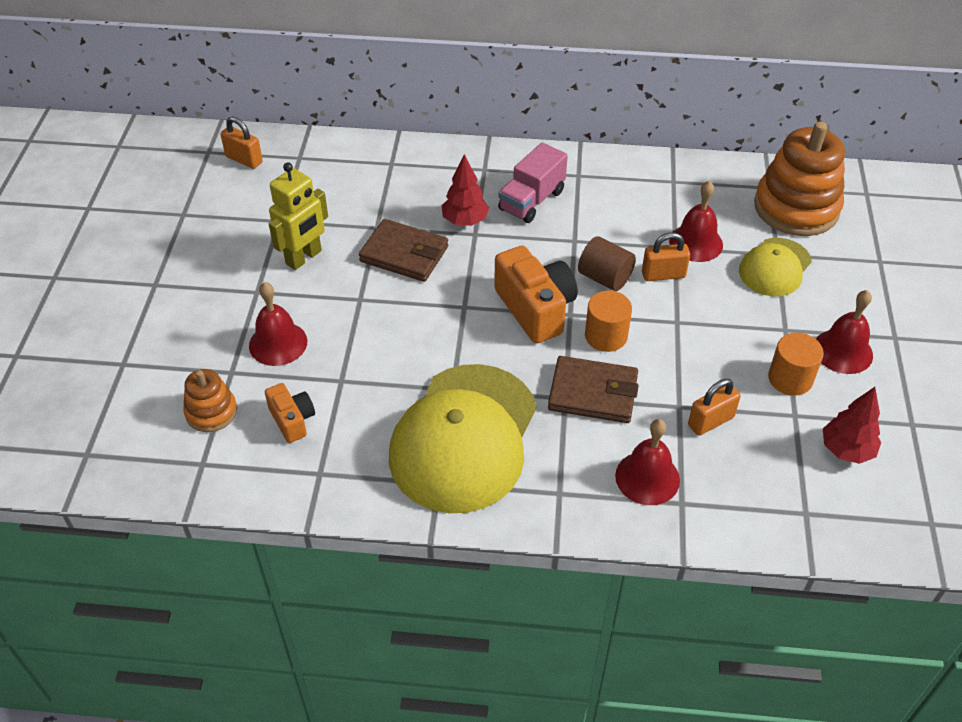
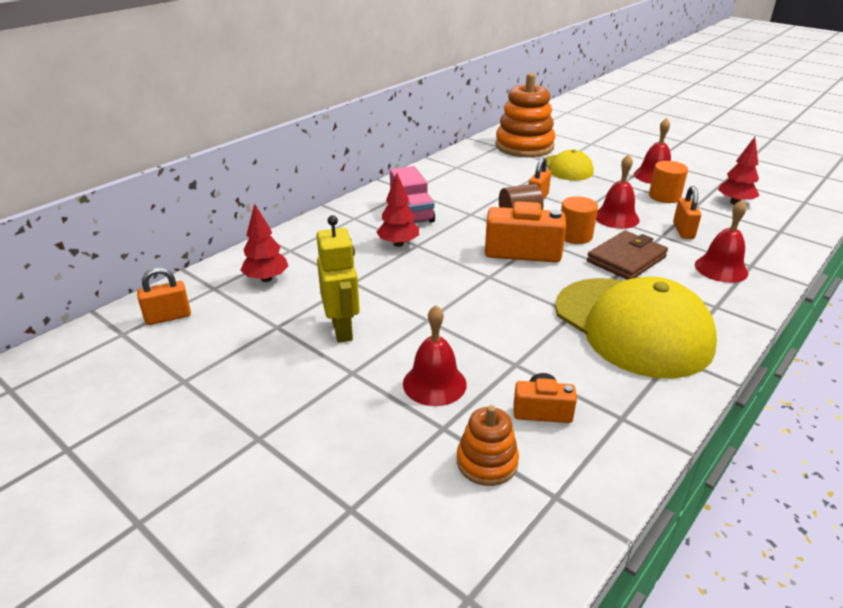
camera: 55 degrees left, 15 degrees down
(336, 176) = (266, 279): none -> red tree
(404, 254) = (401, 281): brown wallet -> none
(696, 243) = (520, 180): red bell -> red bell (616, 217)

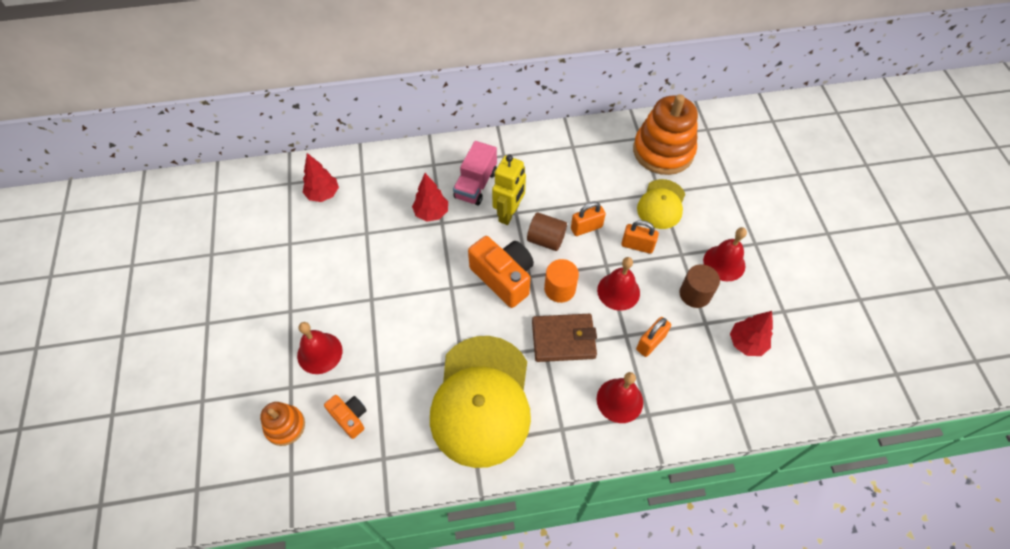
camera: 40 degrees right, 25 degrees up
(168, 317) = (246, 194): orange padlock -> orange padlock (637, 246)
(342, 330) = (318, 272): yellow robot -> yellow robot (509, 213)
(664, 196) = (695, 294): orange cylinder -> brown cylinder

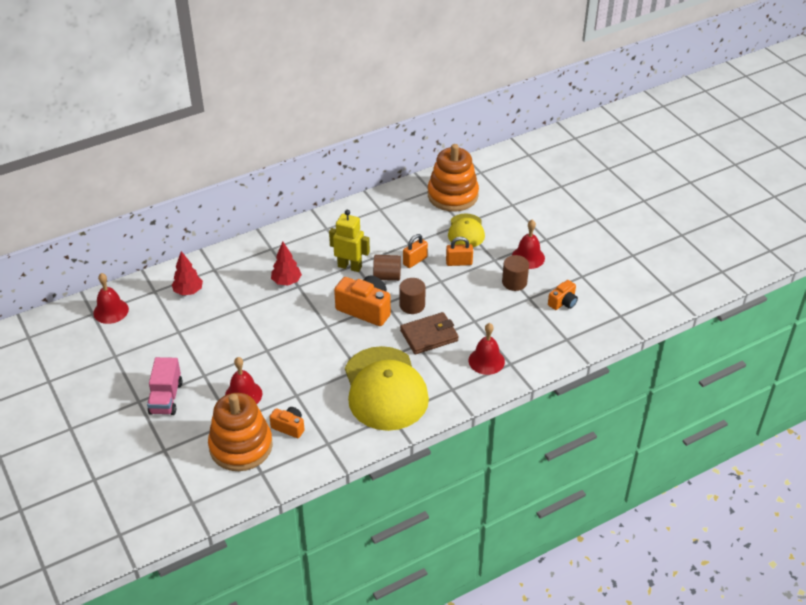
camera: 20 degrees left, 15 degrees down
(285, 426) = (241, 446): orange stacking toy -> orange stacking toy, size x1.94
(476, 185) = (313, 254): pink truck -> pink truck (166, 398)
(509, 213) = (350, 266): yellow robot -> yellow robot turned 75 degrees counterclockwise
(560, 289) = (412, 305): orange cylinder -> brown cylinder
(618, 291) = (457, 295): red bell -> red bell (111, 311)
(650, 342) = (494, 320): orange padlock -> none
(746, 343) = (563, 302): red tree -> orange camera

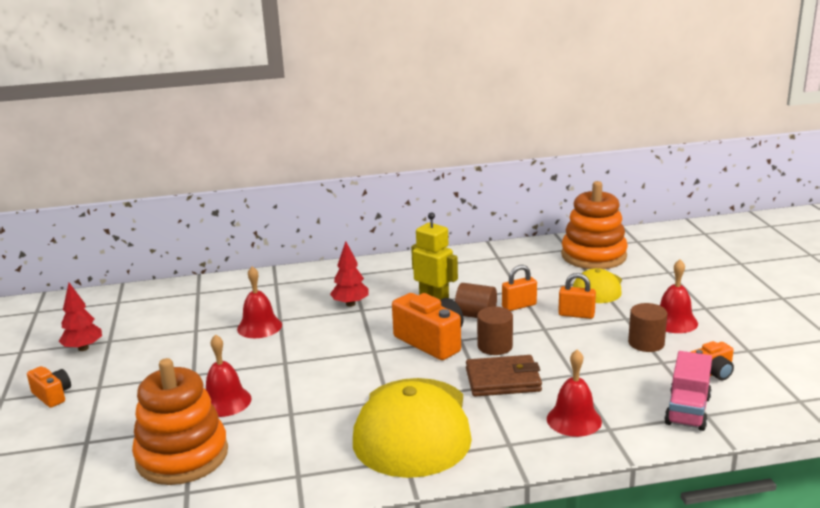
camera: 20 degrees right, 20 degrees down
(111, 311) = (138, 302): red bell -> red bell (259, 327)
(166, 398) = (132, 389): pink truck -> pink truck (687, 410)
(188, 291) = (234, 297): red tree -> red tree (83, 348)
(289, 427) = (258, 446): orange camera -> orange camera (52, 395)

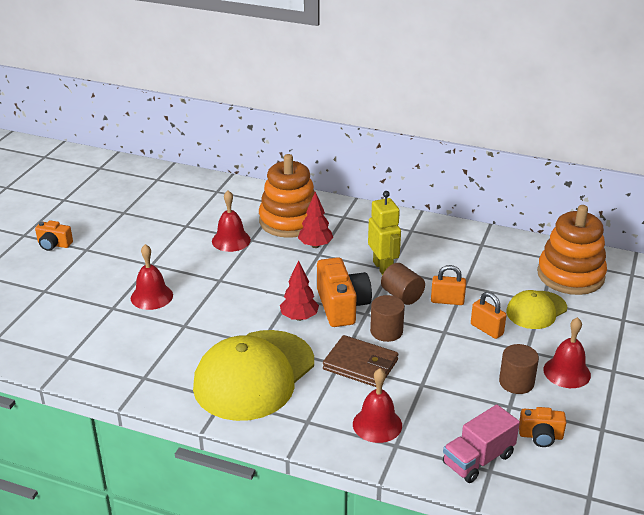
camera: 30 degrees right, 10 degrees up
(52, 395) = (54, 244): orange camera -> orange camera turned 120 degrees clockwise
(83, 348) = (102, 212): red tree -> red tree (299, 317)
(182, 456) = (88, 328): orange stacking toy -> orange stacking toy (289, 221)

